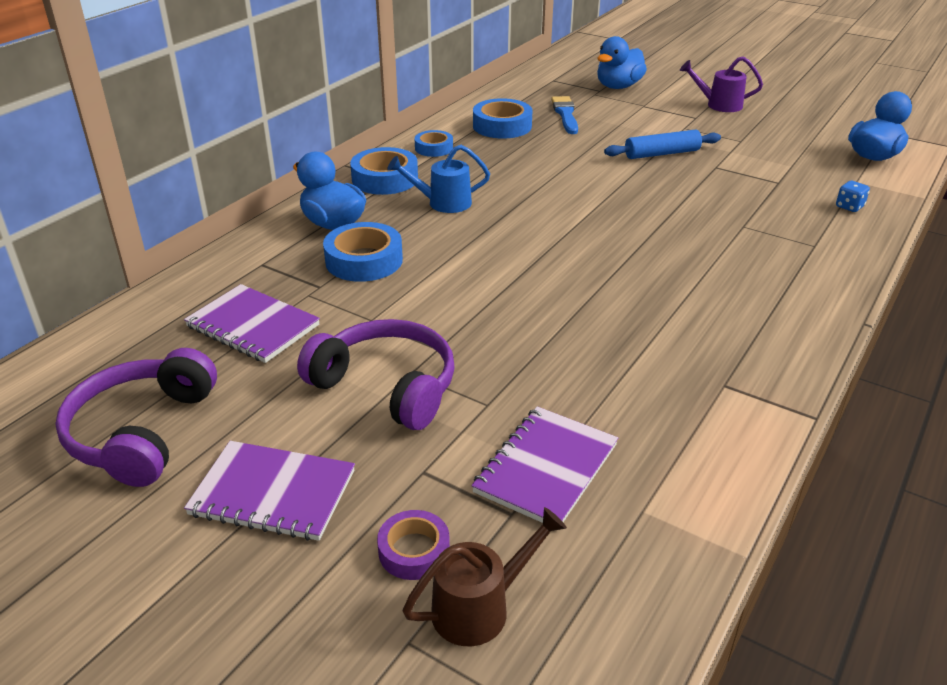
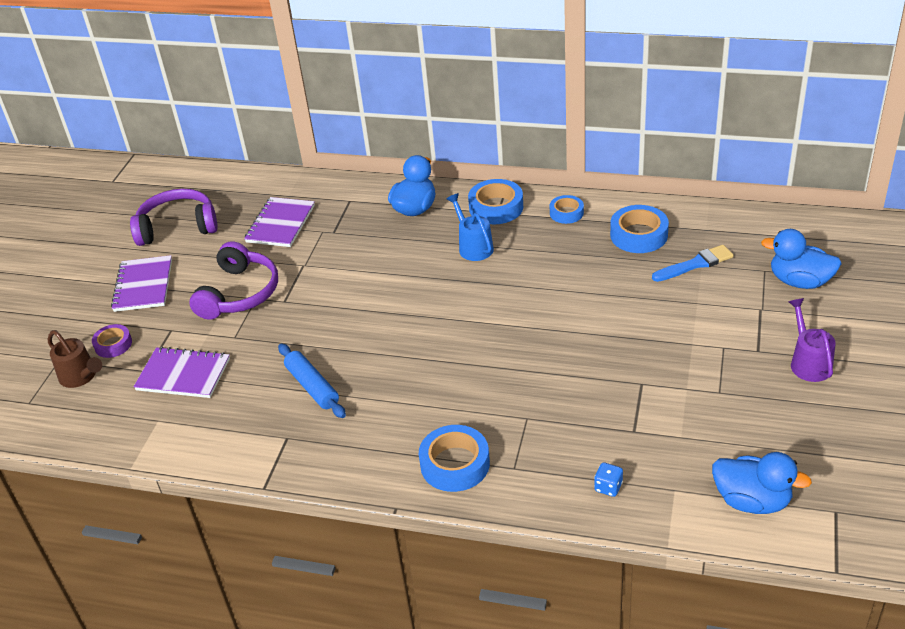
camera: 75 degrees right, 5 degrees up
(364, 260) = (373, 238): blue tape -> blue tape (455, 464)
(661, 154) = (647, 343): blue rolling pin -> blue rolling pin (312, 386)

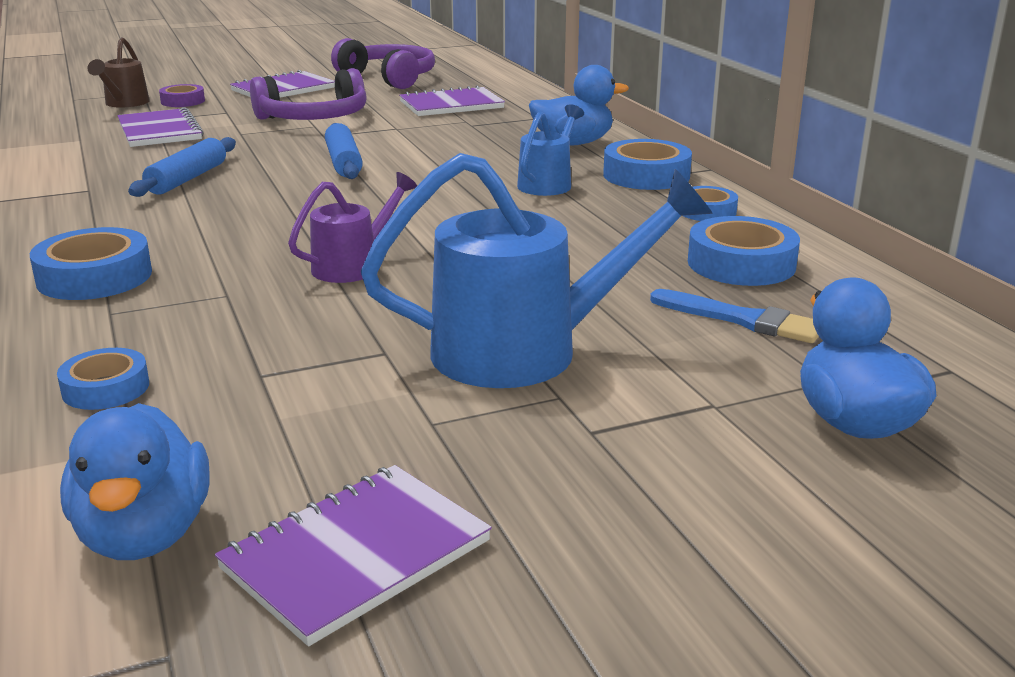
camera: 50 degrees right, 15 degrees down
(351, 310) = (343, 162): none -> blue rolling pin
(608, 487) = (105, 388): blue dice -> blue tape
(675, 339) = (528, 351): none -> blue watering can
(803, 446) = (356, 555): none -> purple notebook
(808, 362) = (625, 494): purple watering can -> purple watering can (354, 266)

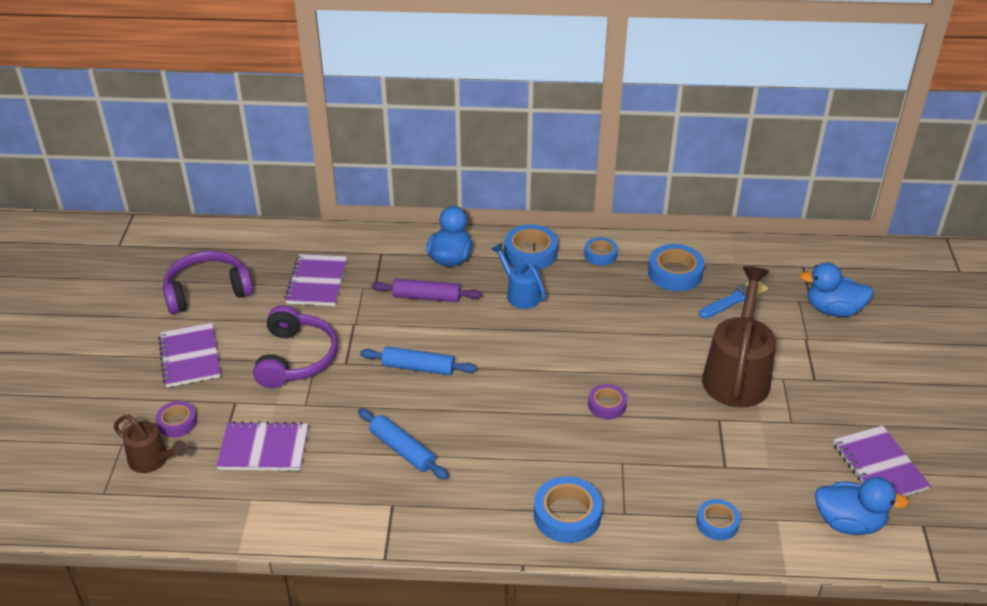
camera: 65 degrees left, 15 degrees up
(354, 266) = (607, 405): purple watering can -> purple tape
(482, 146) = (427, 297): none -> purple rolling pin
(528, 351) = (737, 373): blue watering can -> brown watering can

